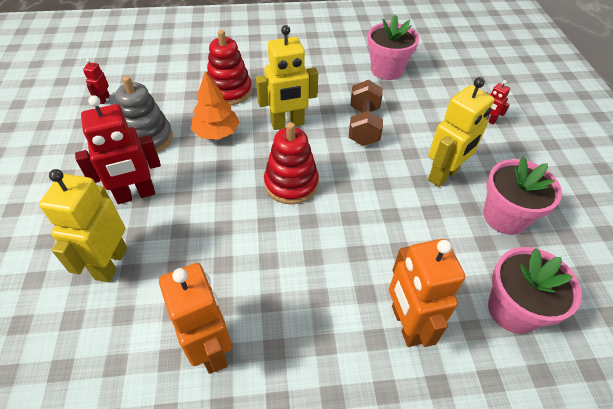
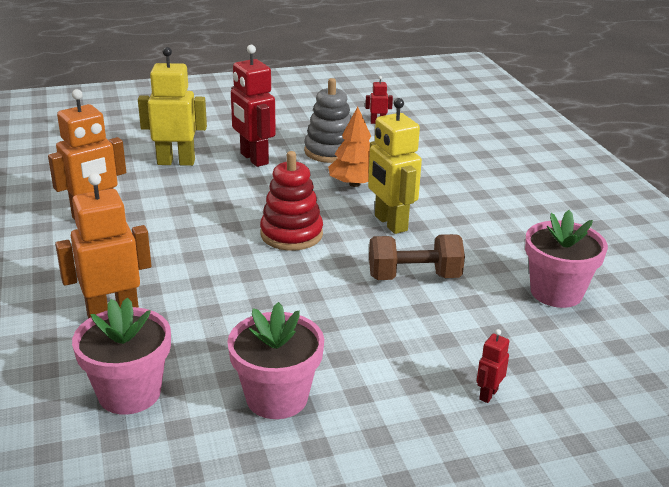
camera: 80 degrees right, 20 degrees down
(229, 91) = (430, 182): red stacking toy -> none
(443, 175) = (342, 344): yellow robot -> none

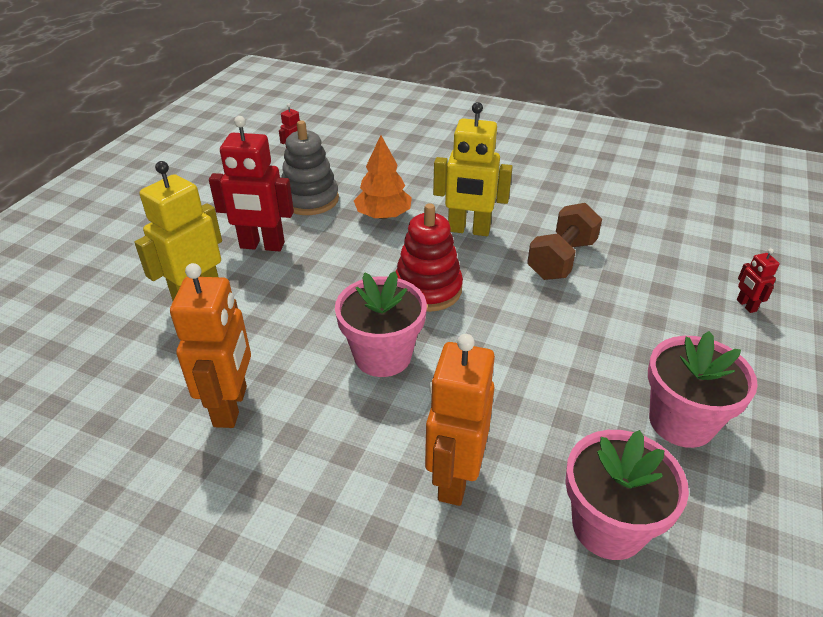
camera: 50 degrees left, 10 degrees up
(556, 292) = (639, 210): pink flower pot -> pink flower pot (382, 356)

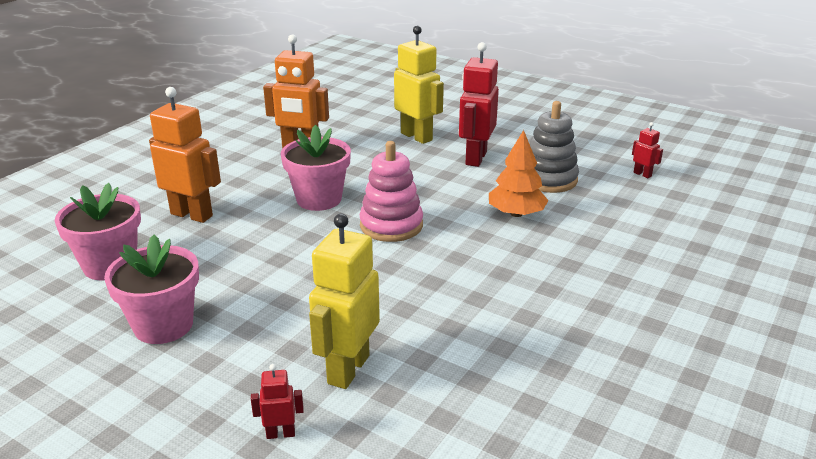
camera: 100 degrees right, 10 degrees down
(428, 289) = (391, 225): red stacking toy -> pink stacking toy
(468, 230) = (482, 259): yellow robot -> yellow robot (348, 369)
(561, 259) = (414, 309): brown dumbbell -> none

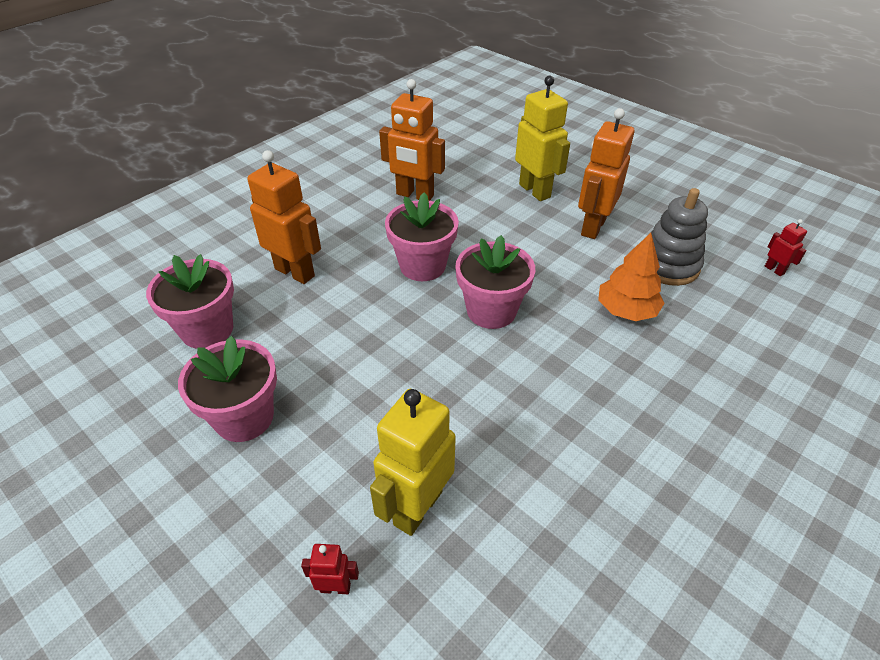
camera: 10 degrees right, 15 degrees up
(391, 225) = (491, 311): pink stacking toy -> pink flower pot
(475, 158) = (593, 227): red robot -> orange robot

